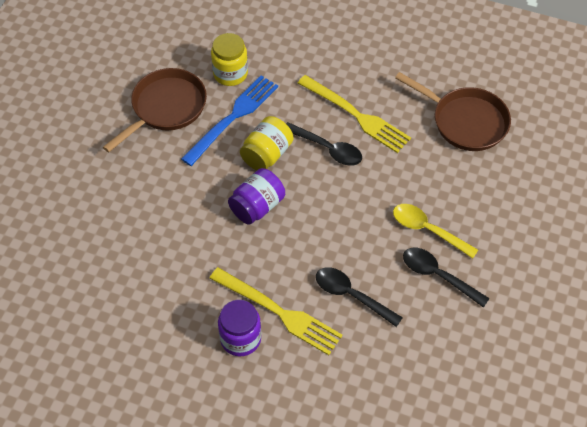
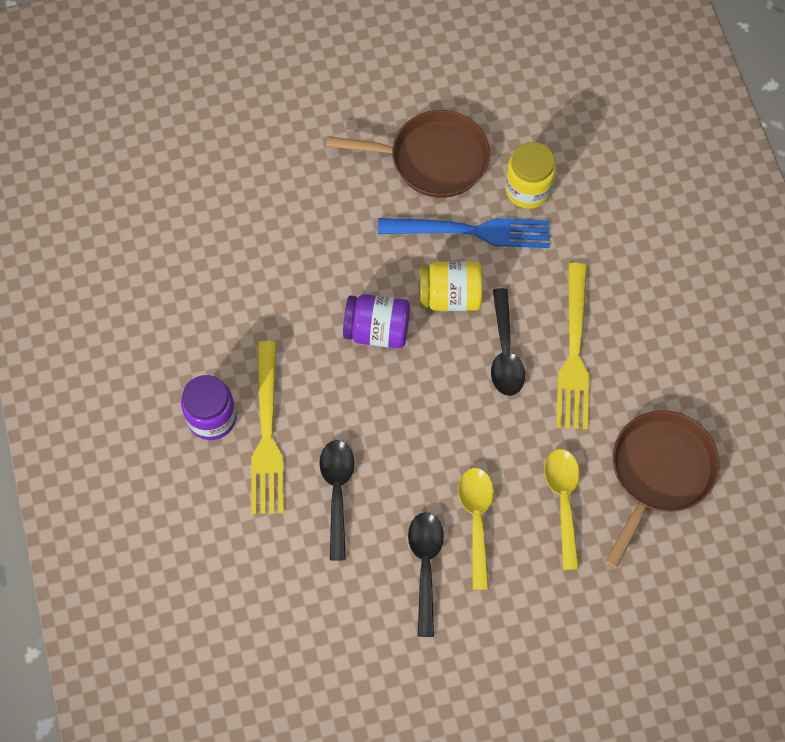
camera: 55 degrees right, 10 degrees up
(448, 178) = (563, 501): none -> yellow spoon
(465, 121) = (659, 473): brown pan -> brown pan turned 150 degrees counterclockwise

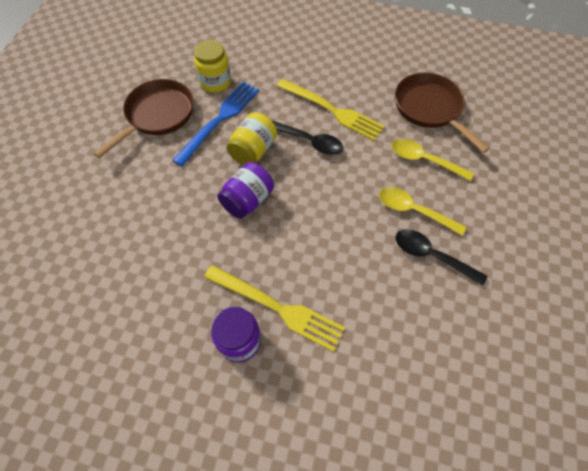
camera: 60 degrees left, 5 degrees down
(337, 492) = (349, 283): black spoon -> none

